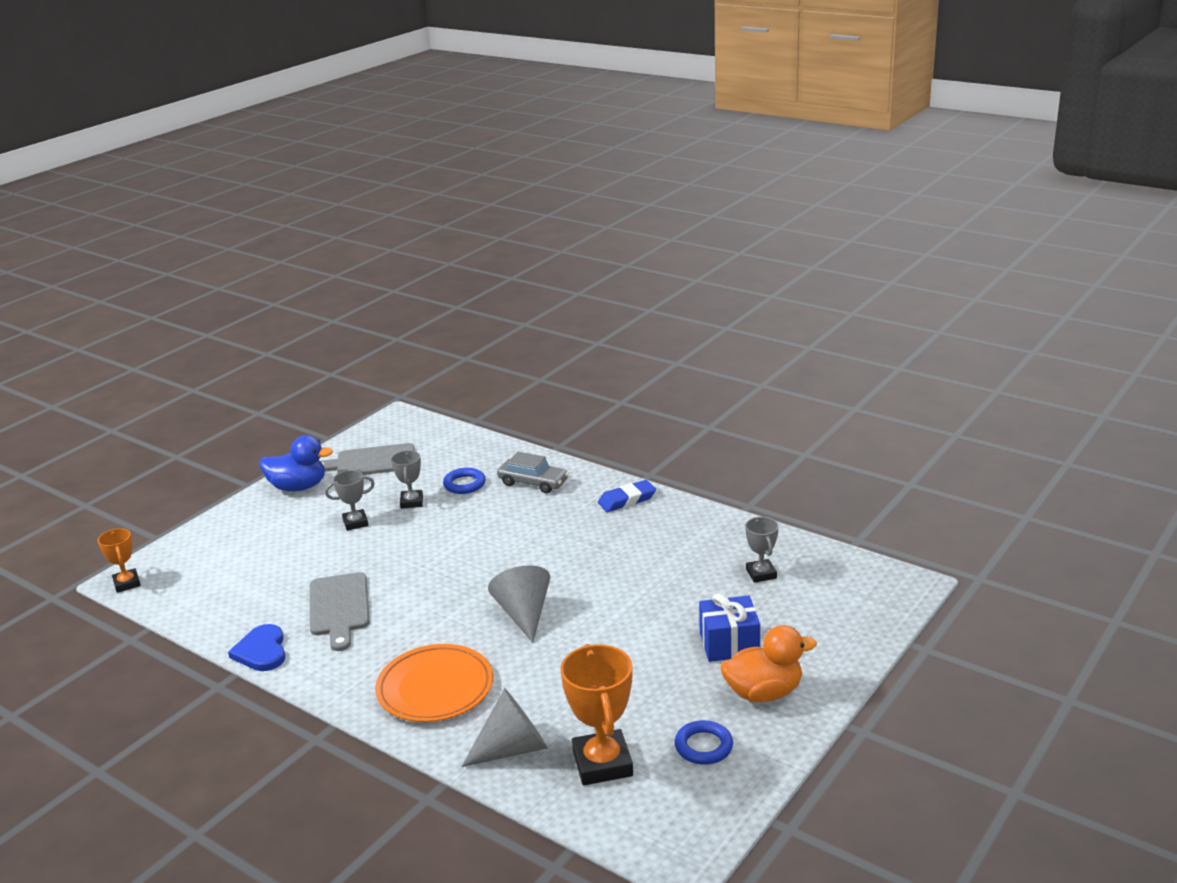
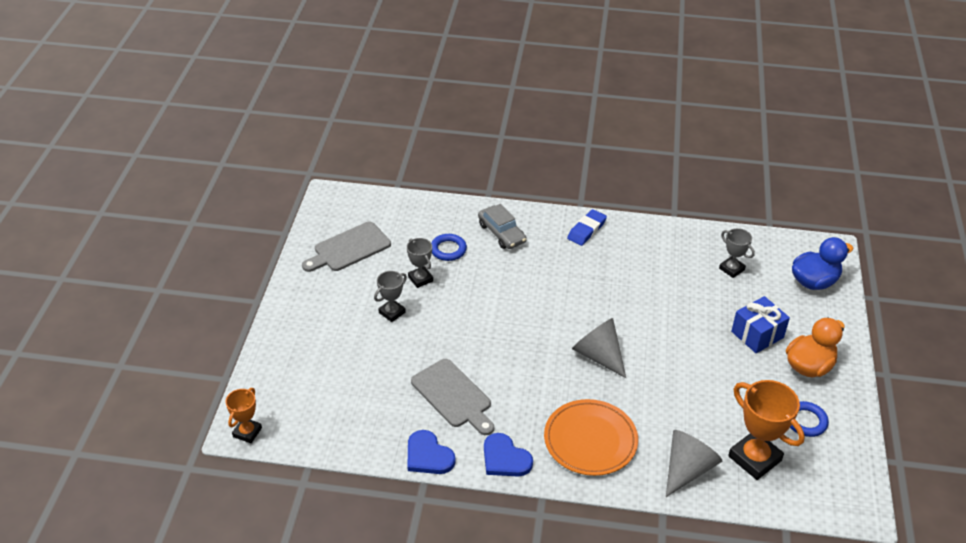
camera: 30 degrees left, 15 degrees up
(127, 583) = (247, 432): orange trophy -> orange trophy turned 75 degrees clockwise
(298, 487) = (308, 291): blue duck -> blue duck (814, 282)
(331, 677) = (505, 458): none -> blue heart
(533, 482) = (501, 233): grey car -> grey car turned 60 degrees clockwise

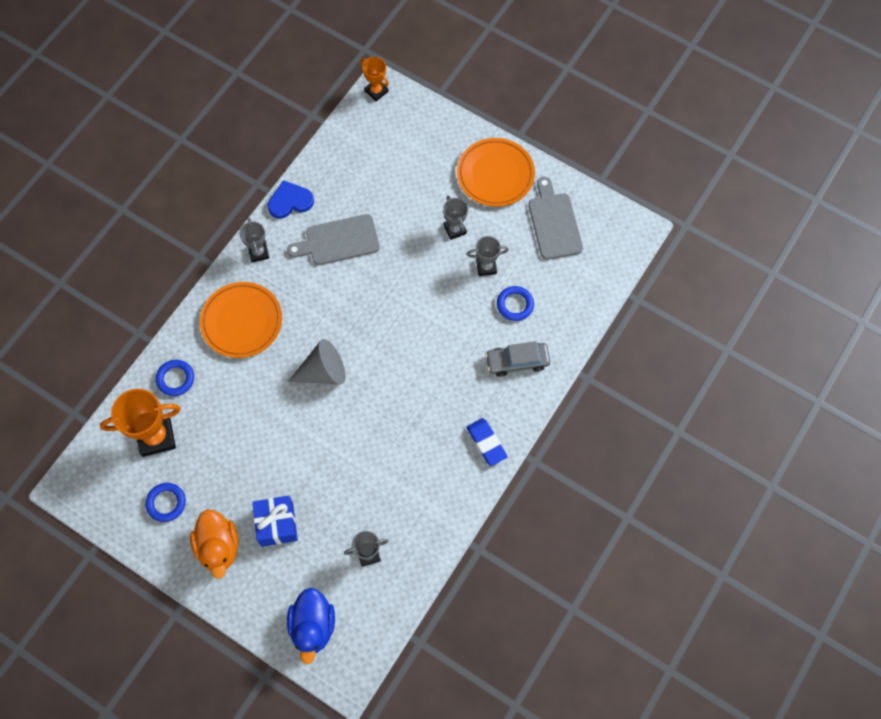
camera: 115 degrees right, 25 degrees up
(314, 302) = (495, 174): none -> orange plate
(505, 458) = (258, 252): blue heart -> grey trophy
(687, 469) = (175, 379): grey cone -> blue ring

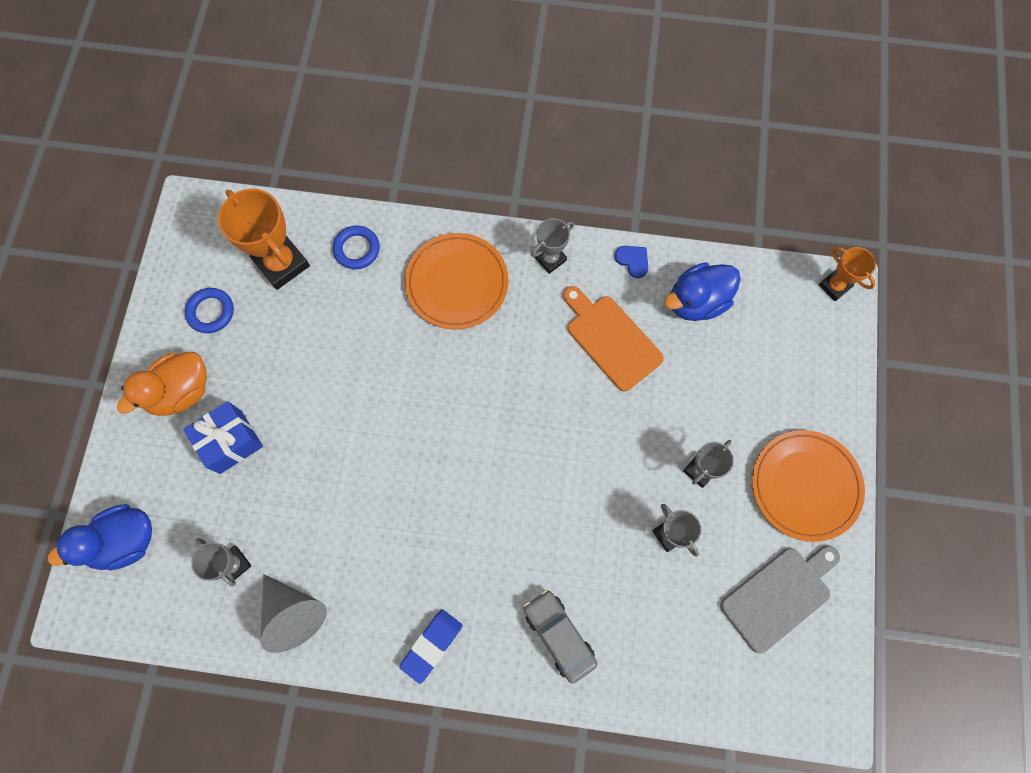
camera: 65 degrees right, 5 degrees up
(290, 201) = (633, 261): blue heart -> blue heart, size x0.63
(323, 372) = (436, 403): grey cone -> grey cone (293, 613)
(338, 241) = (611, 339): grey cutting board -> orange cutting board
(341, 176) = (696, 302): none -> blue duck
(376, 91) = (834, 286): orange trophy -> orange trophy turned 60 degrees counterclockwise
(515, 305) = (636, 596): blue ring -> none

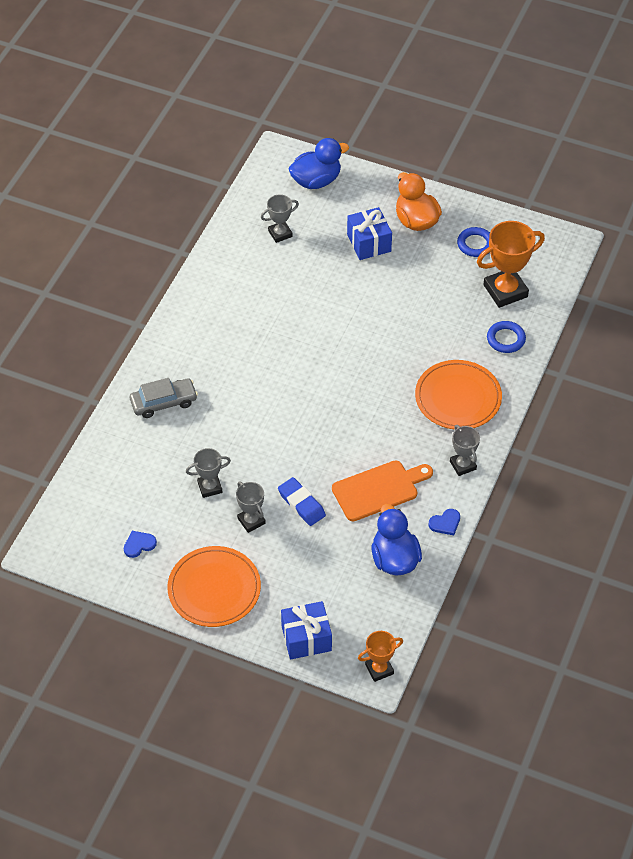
camera: 105 degrees right, 20 degrees down
(125, 541) = (316, 180): blue duck -> blue duck turned 75 degrees clockwise
(293, 613) = (235, 260): grey cone -> none
(431, 645) = (185, 330): blue eraser -> blue eraser (301, 504)
(779, 595) = (139, 544): grey cutting board -> blue heart
(828, 368) = (306, 638): none -> blue gift

